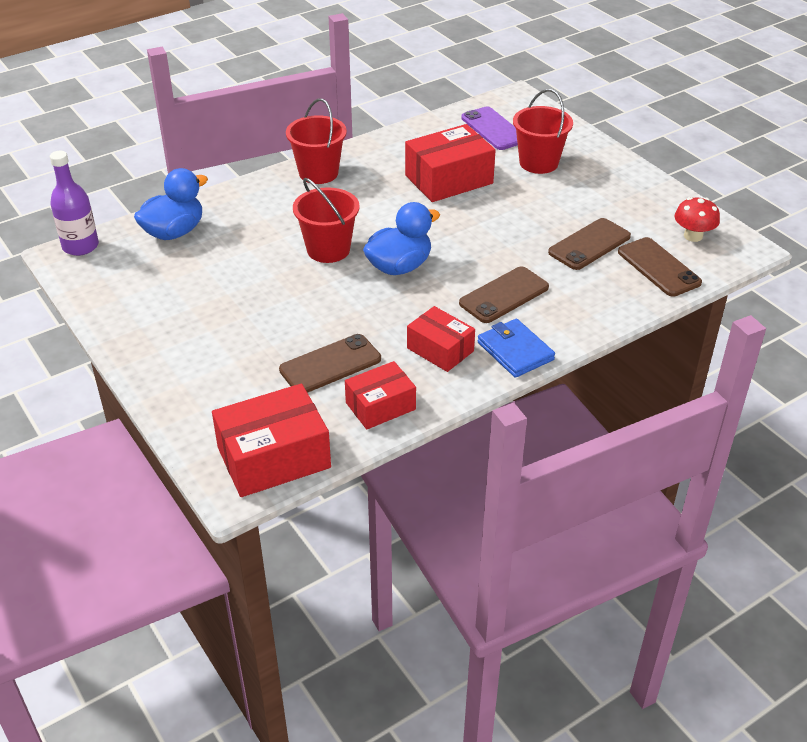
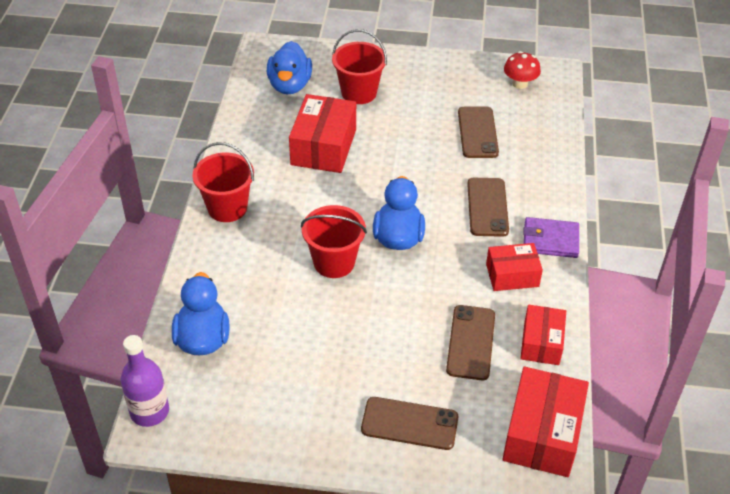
camera: 50 degrees left, 5 degrees up
(493, 129) = (290, 85): purple phone -> blue duck
(515, 351) = (550, 240): blue wallet -> purple wallet
(658, 267) = (535, 120): brown phone -> brown phone (409, 424)

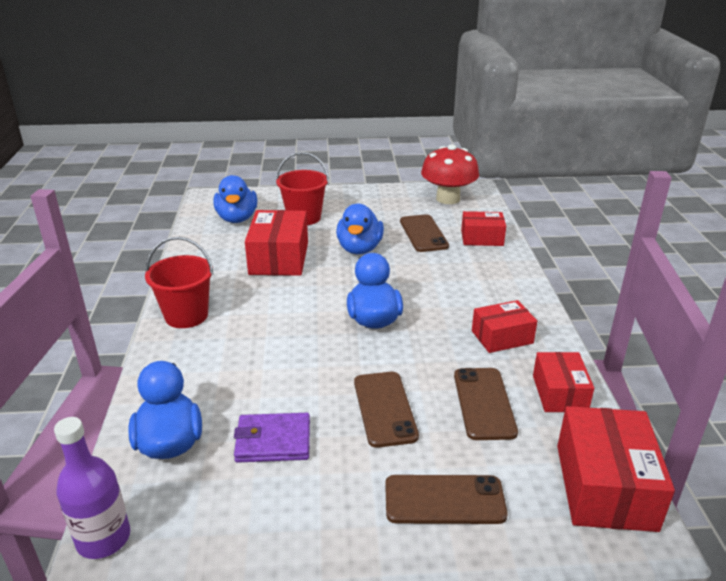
camera: 10 degrees left, 15 degrees down
(334, 262) = (311, 349): red bucket -> none
(406, 145) = (359, 249): none -> blue duck
(487, 207) = (454, 286): brown phone -> brown phone (384, 408)
(520, 84) = (448, 199): red mushroom -> red mushroom, size x1.72
(537, 147) = (482, 238): none -> red box
(550, 240) = (526, 304): purple wallet -> purple wallet (273, 441)

